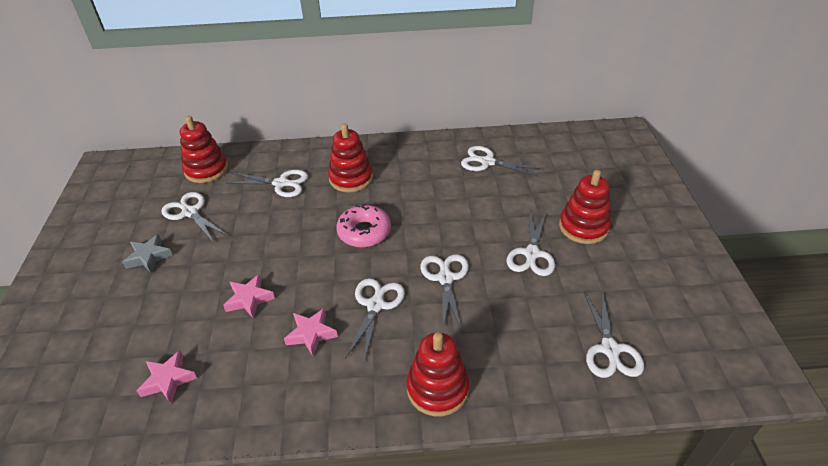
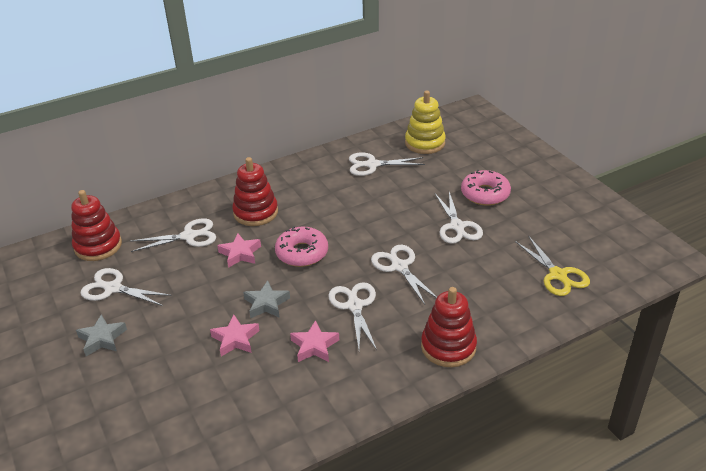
camera: 25 degrees left, 5 degrees down
(168, 380) = (210, 426): pink star -> pink star (240, 253)
(299, 273) = (266, 304): none -> grey star
(553, 154) = (425, 143): none -> yellow stacking toy
(583, 227) = (485, 194): red stacking toy -> pink donut
(610, 349) = (558, 275): white scissors -> yellow scissors

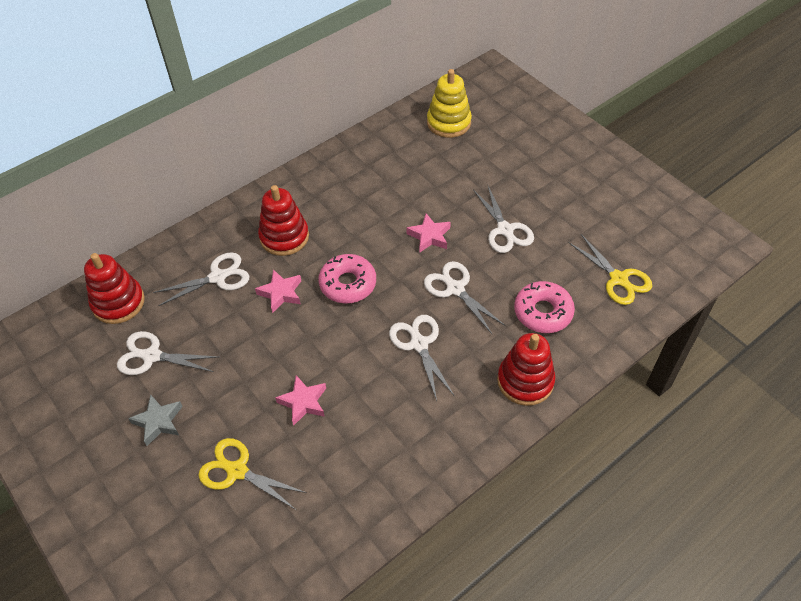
camera: 10 degrees left, 15 degrees up
(159, 386) = (237, 471): none -> yellow scissors
(266, 304) = (325, 353): grey star -> none
(314, 346) = (388, 399): pink star -> pink star (429, 236)
(372, 165) = (398, 158): white scissors -> none
(485, 194) = (526, 184): pink donut -> pink donut (543, 312)

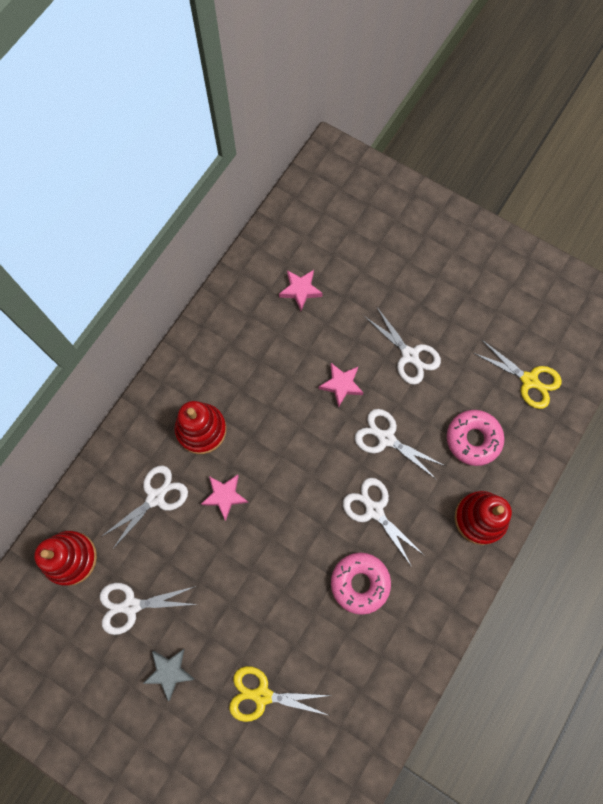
camera: 20 degrees left, 20 degrees up
(303, 402) = (293, 606): pink star -> pink star (300, 290)
(348, 284) = (284, 465): pink donut -> pink donut (360, 583)
(448, 122) = (311, 236): yellow stacking toy -> none

